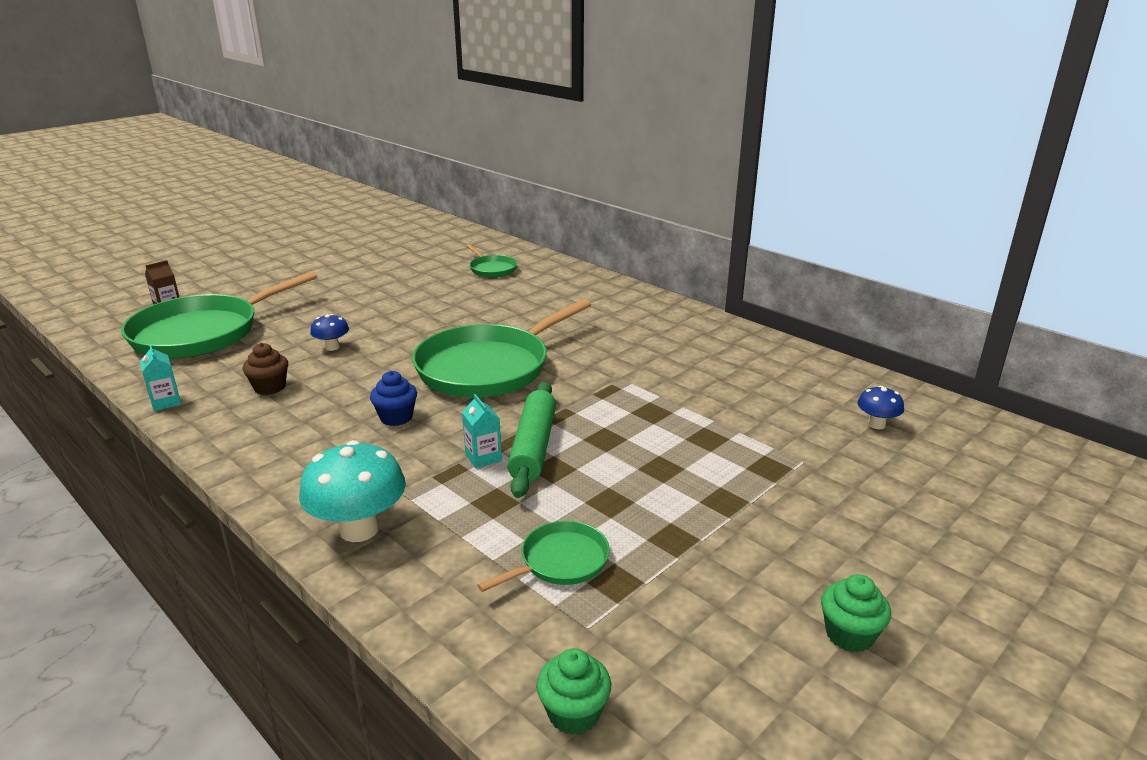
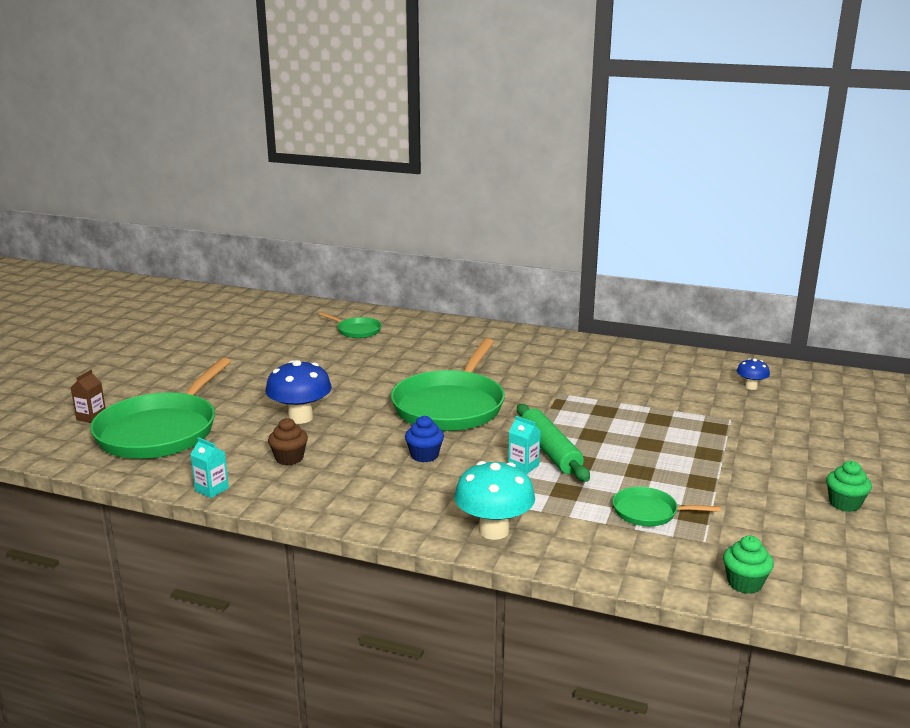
camera: 25 degrees left, 5 degrees down
(332, 347) = (300, 418): blue mushroom -> blue mushroom, size x1.89
(560, 561) = (648, 512): green pan -> green pan turned 105 degrees counterclockwise

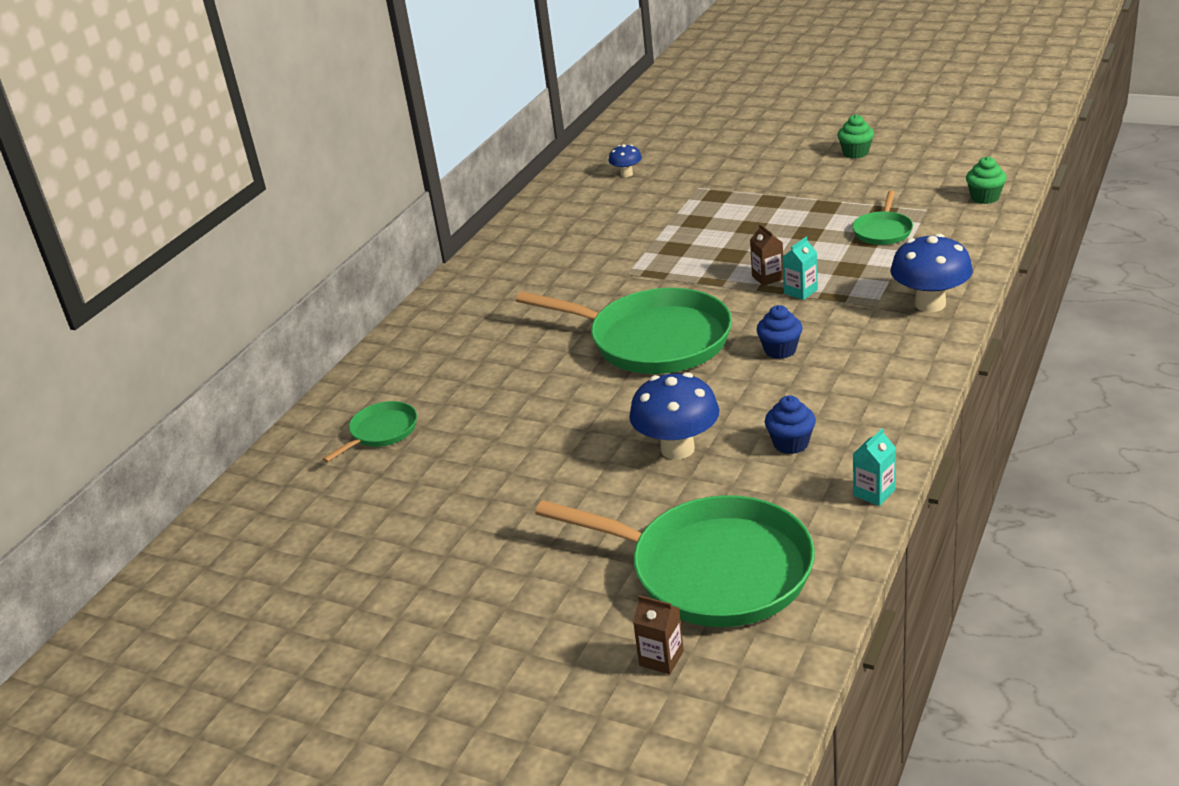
camera: 80 degrees left, 10 degrees up
(289, 458) = (791, 443): brown cupcake -> blue cupcake
(494, 530) = (930, 304): turquoise mushroom -> blue mushroom
(550, 451) = (768, 277): green rolling pin -> brown carton

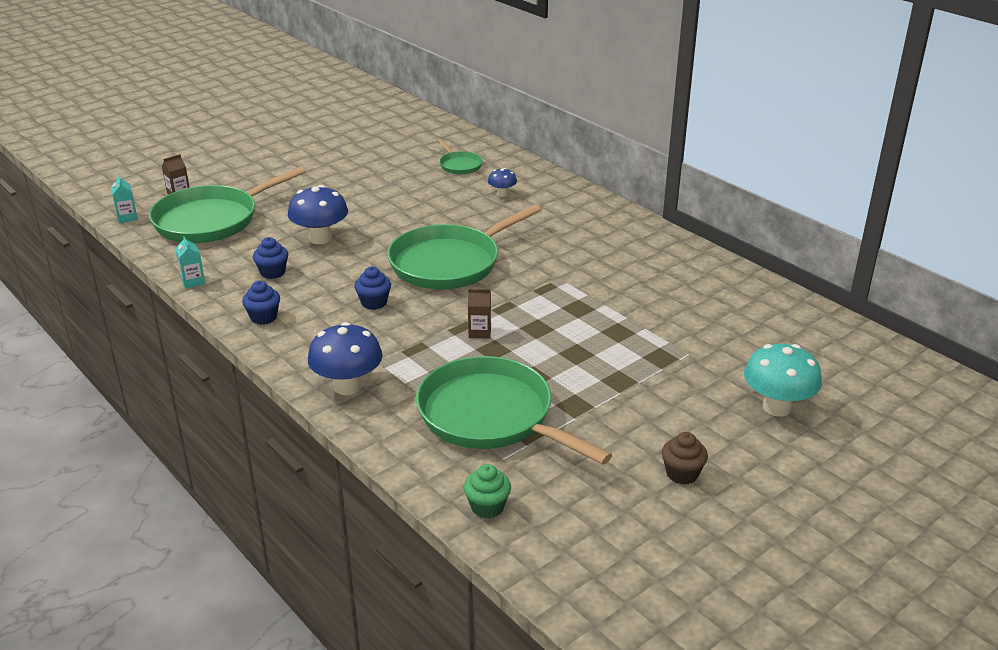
camera: 110 degrees right, 0 degrees up
(626, 174) = (758, 327): blue mushroom -> blue mushroom (502, 194)
(735, 145) = (777, 407): none -> turquoise mushroom
(800, 291) = (440, 338): turquoise carton -> turquoise carton (127, 217)
(855, 153) = (682, 474): green cupcake -> brown cupcake
(883, 231) = (490, 416): green pan -> green pan, size x2.15
(884, 402) = (263, 317): none -> blue cupcake

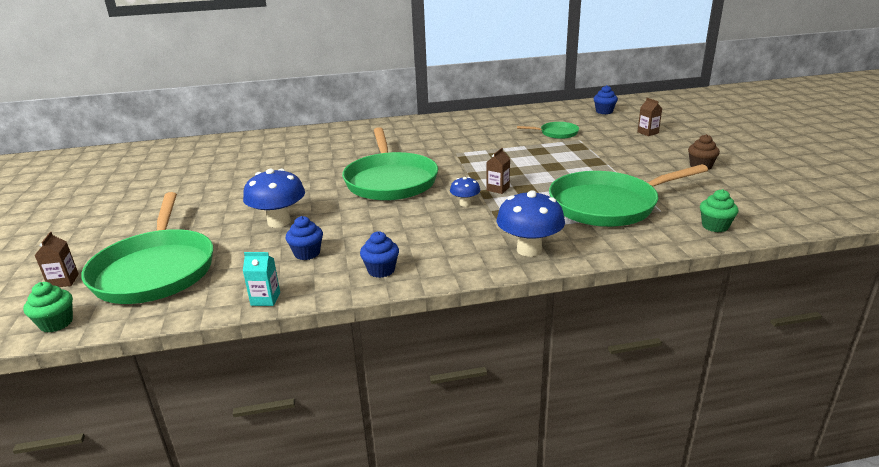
camera: 60 degrees left, 5 degrees down
(127, 217) = (56, 323): turquoise carton -> green cupcake
(374, 303) = (414, 218): blue cupcake -> blue cupcake (604, 111)
(459, 165) = (250, 151): green pan -> green pan (557, 133)
(502, 194) = (317, 147): blue mushroom -> blue mushroom (465, 204)
(777, 407) = (648, 132): turquoise mushroom -> brown carton

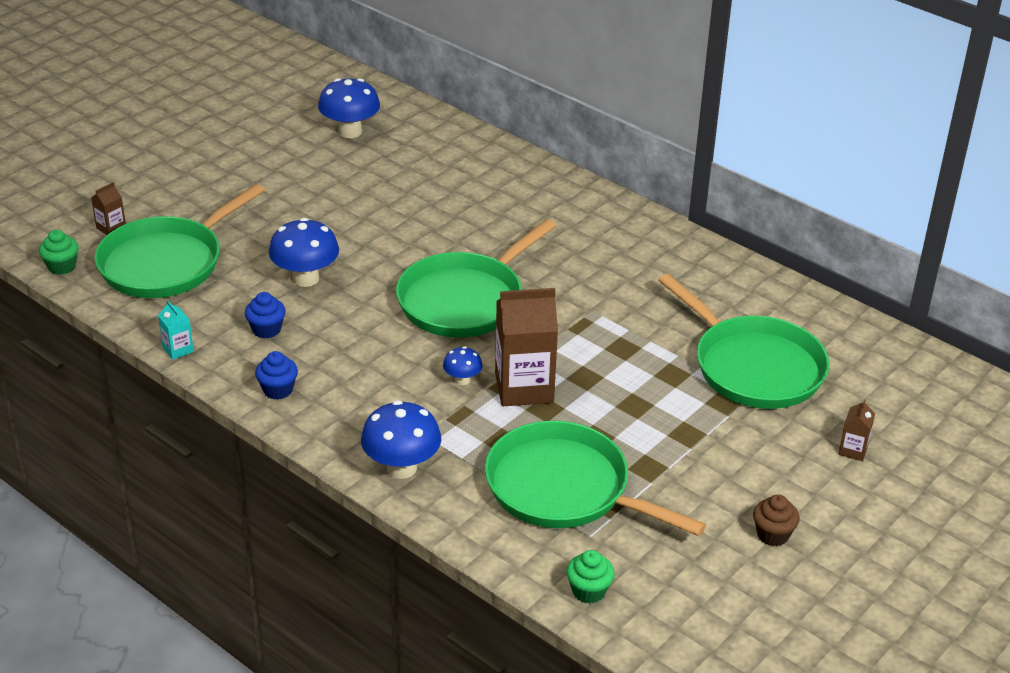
camera: 50 degrees right, 10 degrees up
(168, 164) = (350, 131): none -> blue mushroom
(498, 189) = (524, 387): brown carton -> brown carton, size x2.20
(557, 133) = (754, 367): green pan -> green pan, size x2.15
(604, 111) = (897, 380): blue cupcake -> none

